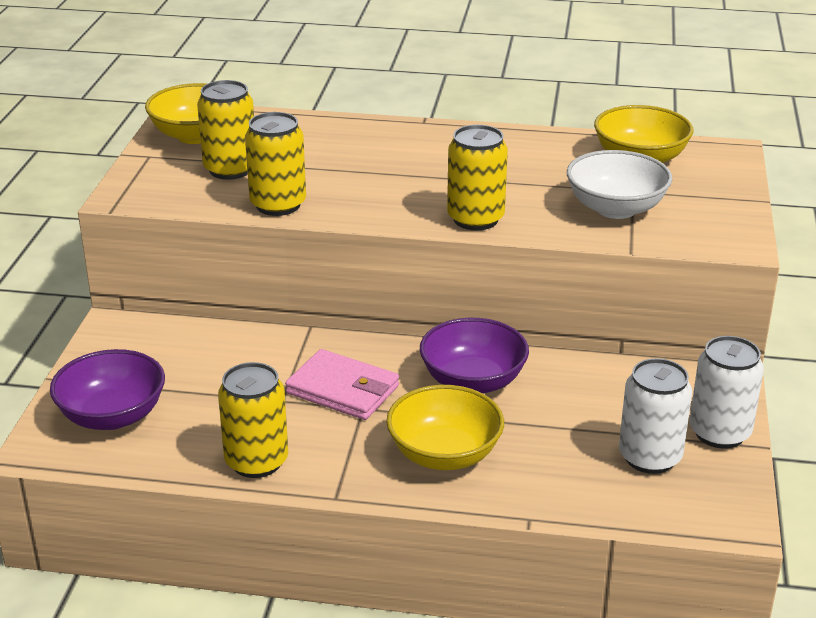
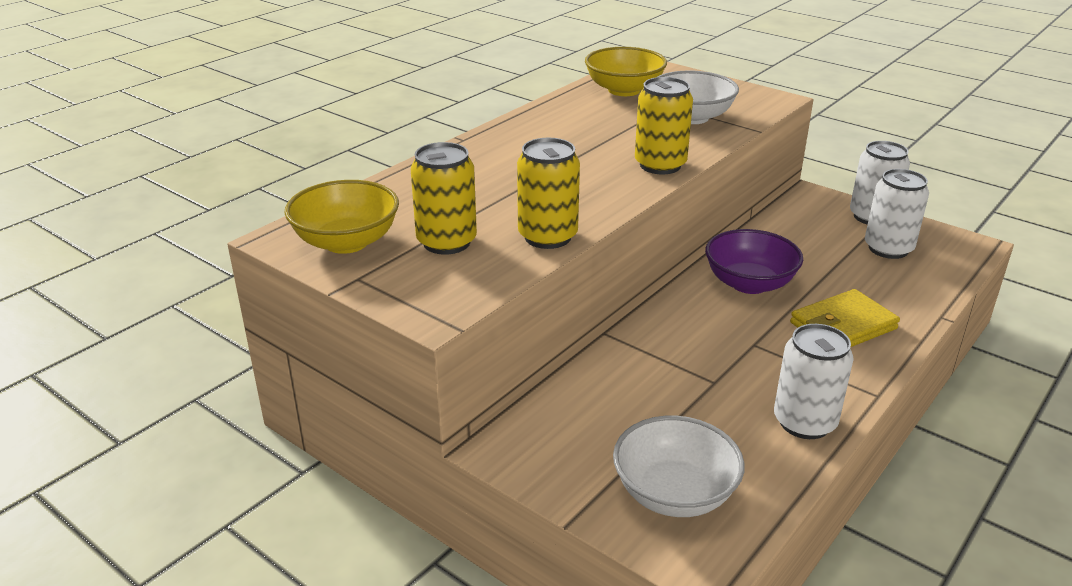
camera: 60 degrees left, 0 degrees up
(112, 416) = (674, 494): purple bowl -> white bowl
(256, 461) = (804, 422): yellow can -> white can
(343, 390) = (720, 345): pink wallet -> none
(444, 454) = (843, 326): yellow bowl -> yellow wallet

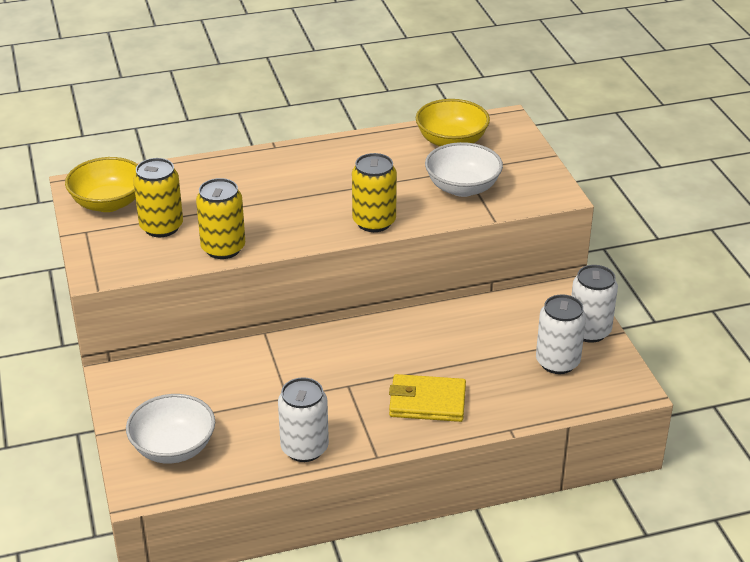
camera: 35 degrees right, 5 degrees up
(749, 283) = (409, 342): purple bowl -> none

